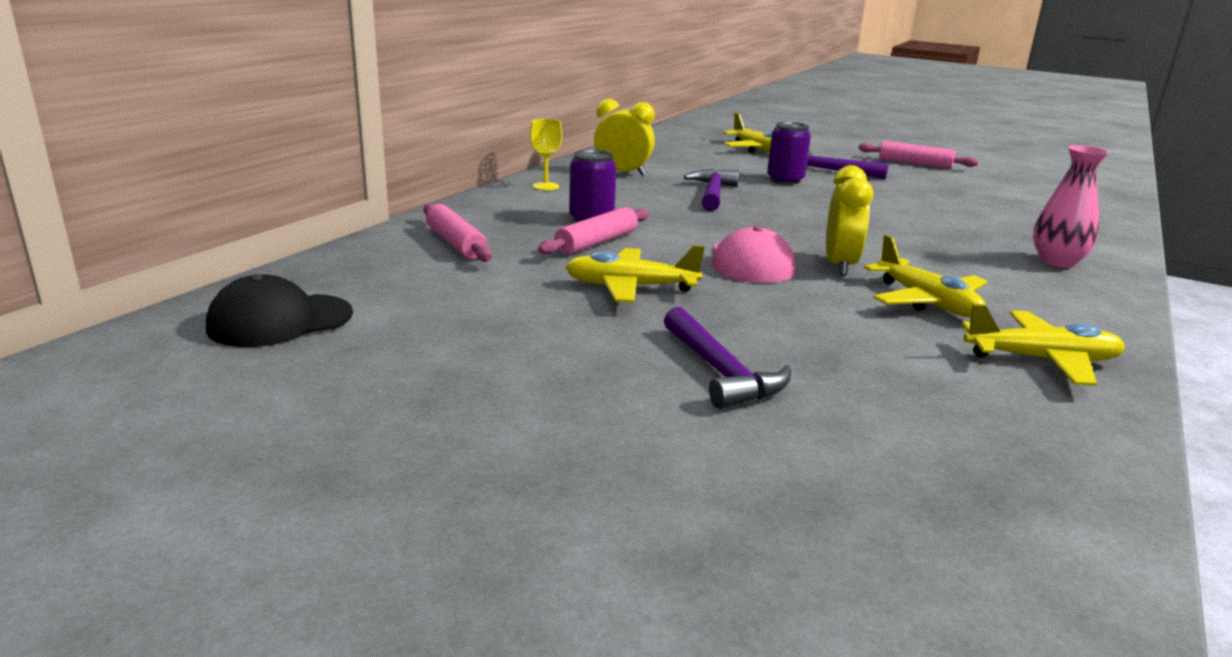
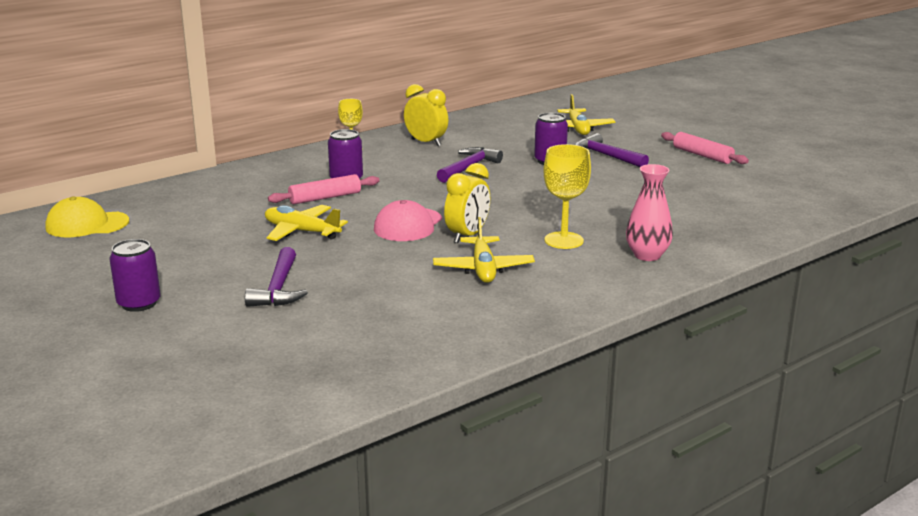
camera: 25 degrees right, 0 degrees up
(280, 321) = (87, 224): black cap -> yellow cap
(456, 243) = (235, 188): pink rolling pin -> none
(535, 438) = (139, 303): none -> purple can
(948, 257) = (563, 240): none -> yellow goblet
(1041, 360) = (490, 315): yellow plane -> none

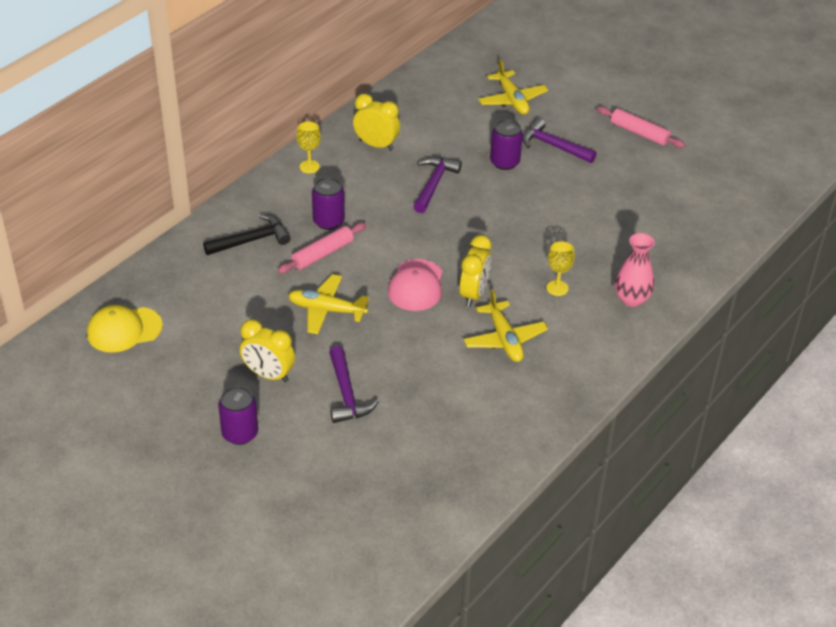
camera: 15 degrees left, 20 degrees up
(205, 267) = (268, 375): none -> yellow clock
(260, 184) = (251, 240): none -> black hammer
(563, 240) = (557, 288): yellow goblet -> yellow goblet, size x0.64

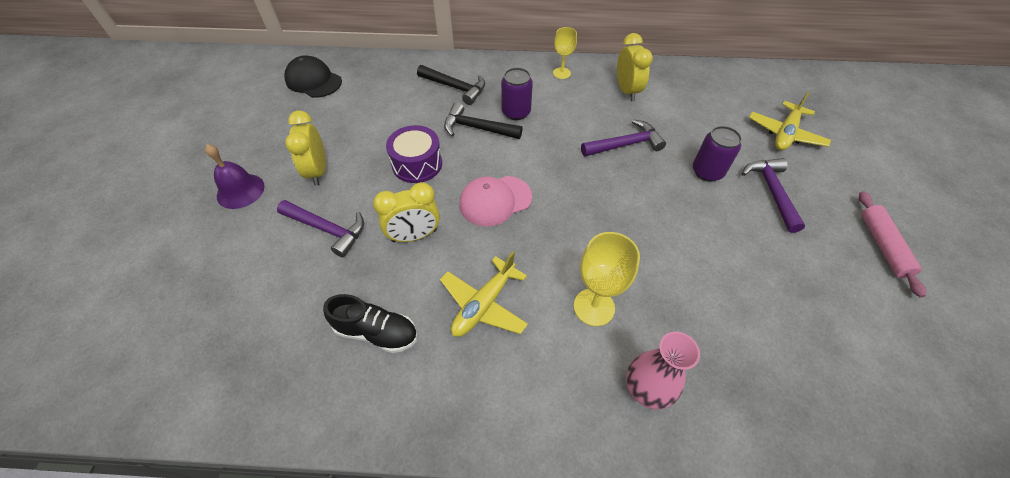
camera: 55 degrees right, 10 degrees up
(124, 330) = (313, 81): yellow cap -> black cap
(240, 433) = (240, 191): purple can -> purple bell
(322, 254) = (477, 128): pink rolling pin -> black hammer
(327, 310) = (417, 164): yellow plane -> purple drum
(346, 394) = (327, 229): purple hammer -> purple hammer turned 105 degrees counterclockwise
(474, 294) = (522, 245): yellow clock -> yellow clock (414, 236)
(475, 404) = (376, 332): none -> black shoe
(557, 288) = (594, 307): yellow goblet -> yellow goblet, size x1.55

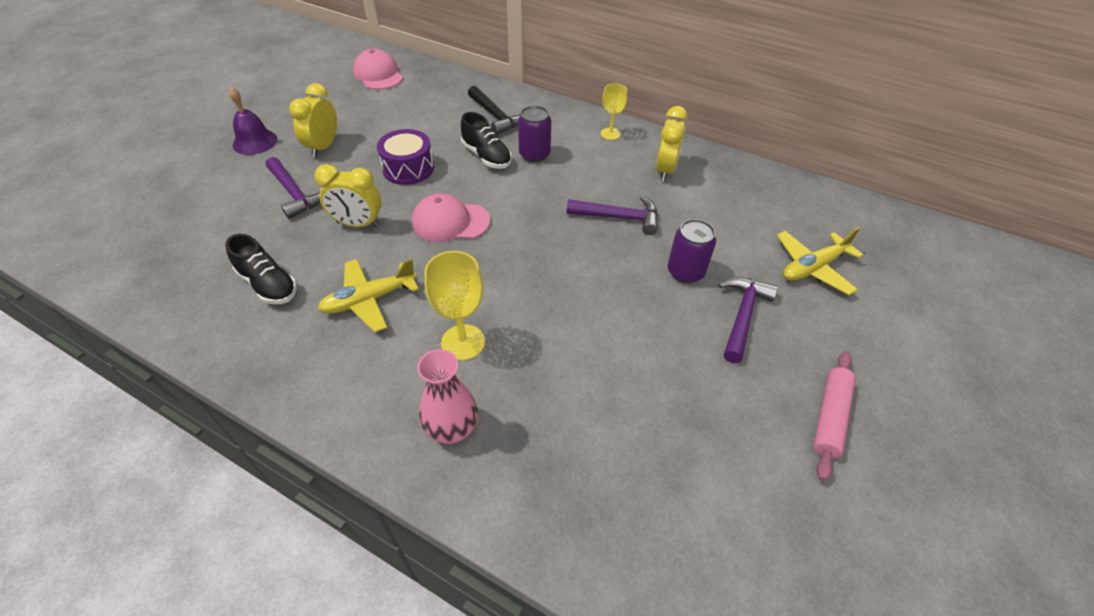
camera: 25 degrees right, 5 degrees down
(313, 81) = (378, 75): black cap -> pink cap
(477, 128) = (486, 156): black hammer -> black shoe

